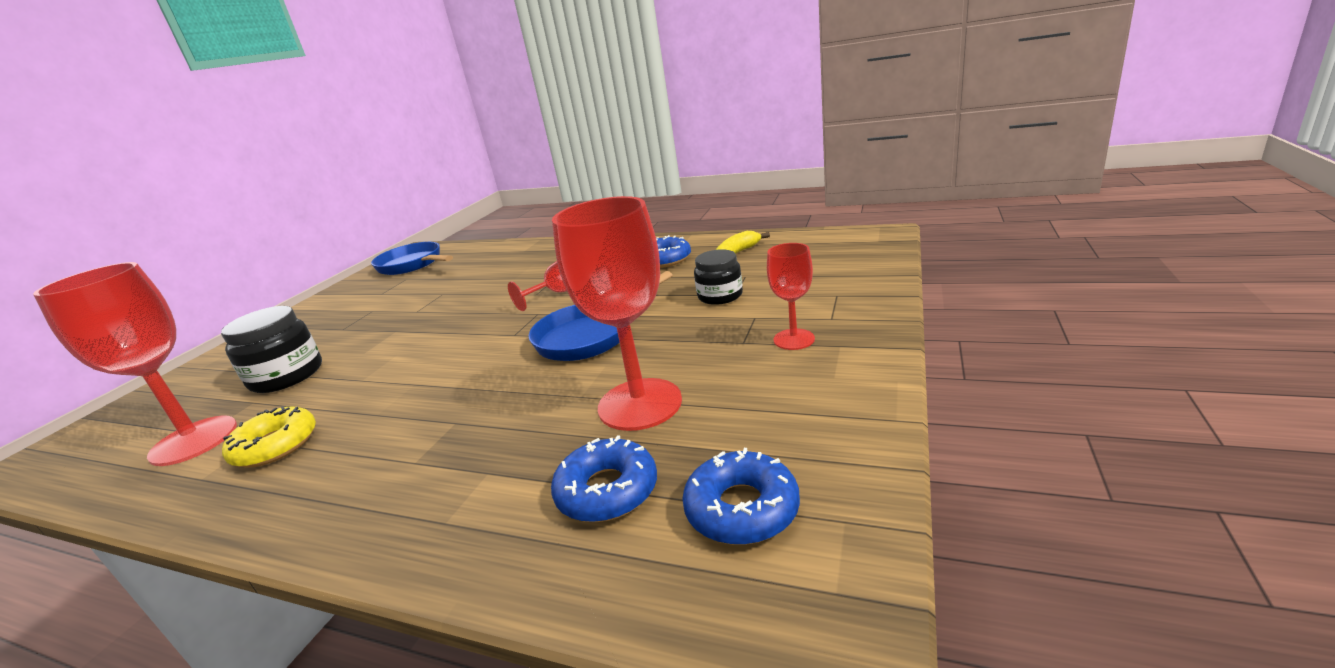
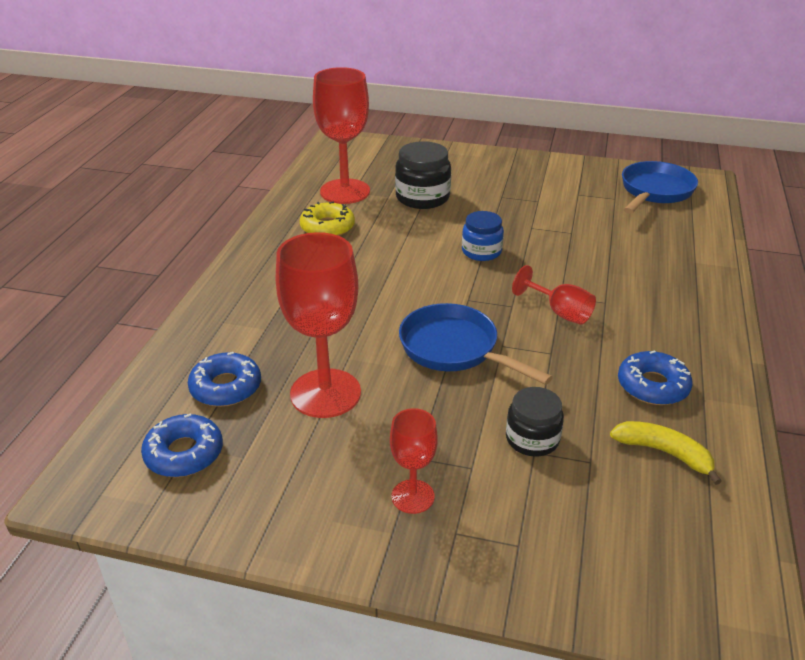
camera: 80 degrees right, 10 degrees up
(435, 333) = (481, 251): none -> blue jar

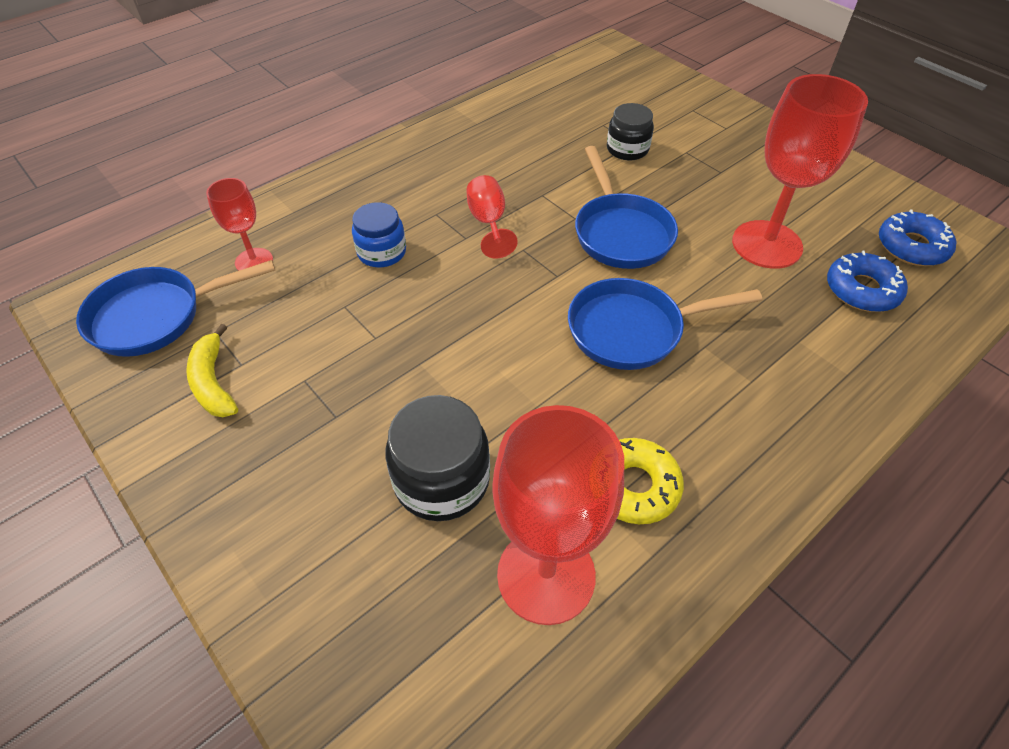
camera: 145 degrees left, 15 degrees up
(385, 289) = (633, 330): none -> blue pan
(413, 496) = (740, 153): red goblet -> red goblet (254, 261)
(481, 251) = (476, 330): blue jar -> blue jar (381, 252)
(652, 386) = (500, 142): blue donut -> none
(664, 453) = (550, 110): yellow banana -> yellow banana (213, 382)

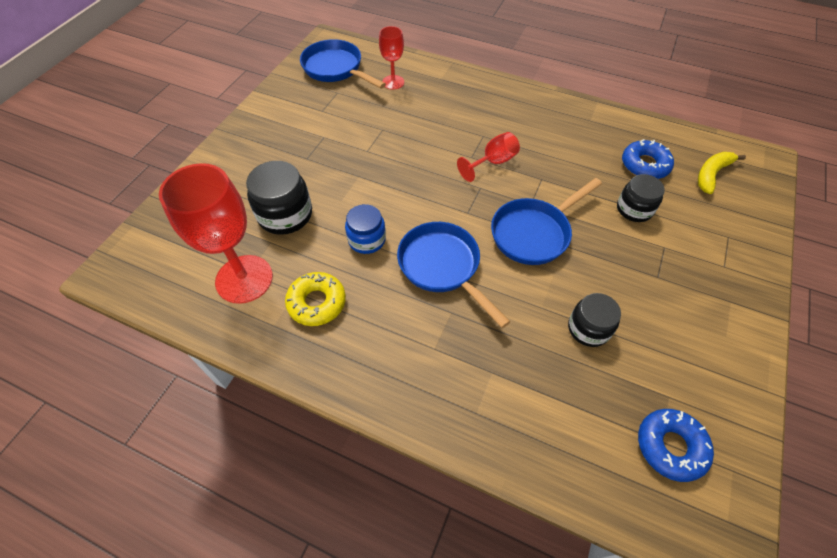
camera: 65 degrees right, 5 degrees up
(213, 382) = (306, 107): yellow banana -> yellow banana (712, 174)
(381, 252) = (433, 126): blue jar -> blue jar (367, 240)
(767, 244) = (588, 328): red goblet -> black jar
(862, 290) = (580, 410): blue donut -> blue donut (644, 165)

